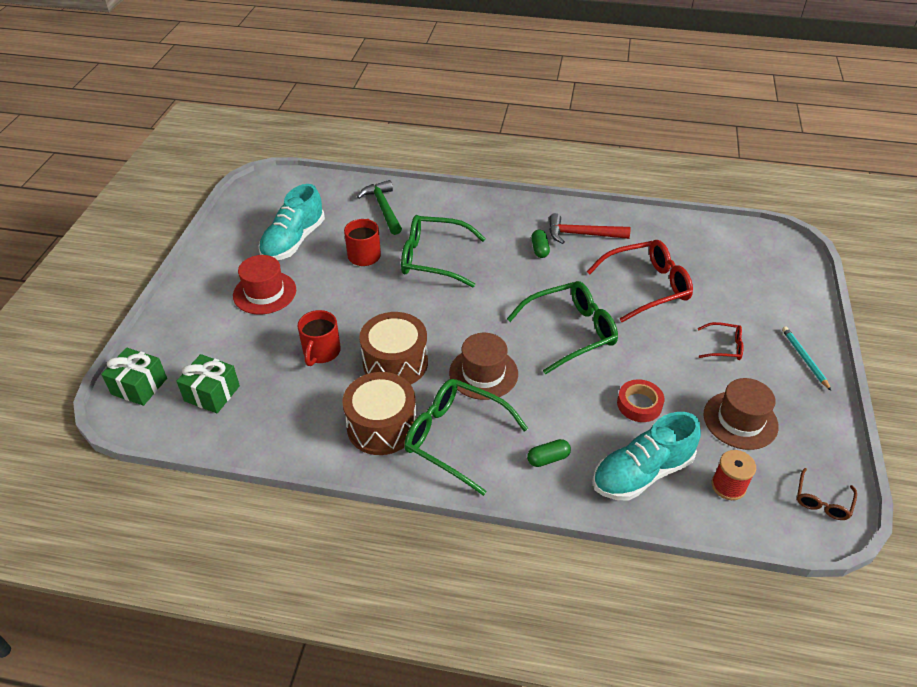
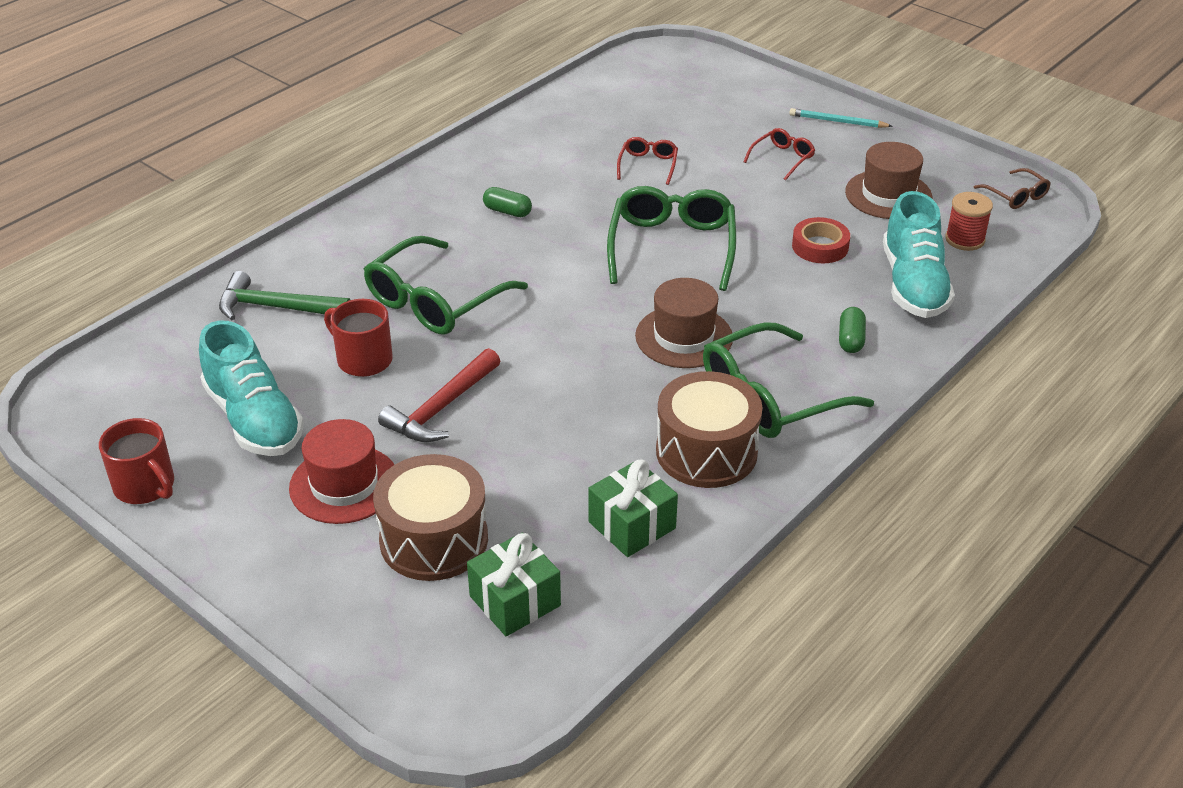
camera: 60 degrees left, 5 degrees down
(139, 386) = (429, 683): green gift -> green gift (632, 525)
(321, 352) = (525, 464): red mug -> red mug (145, 486)
(395, 363) = (605, 403): brown drum -> brown drum (434, 539)
(581, 234) = (513, 171): red hammer -> red hammer (441, 408)
(647, 286) = (648, 165): red glasses -> red glasses, size x0.50

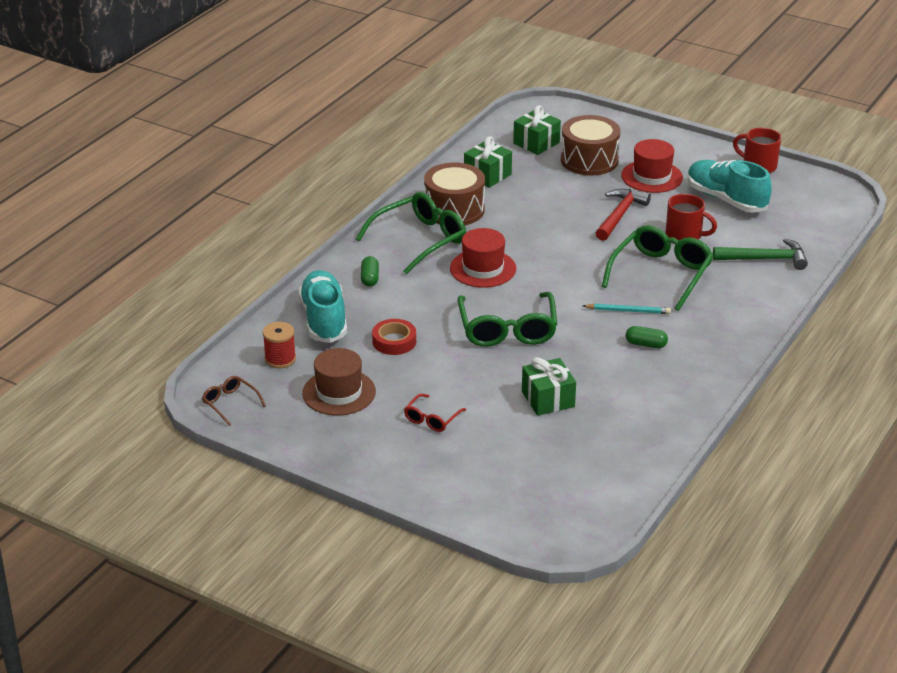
camera: 170 degrees right, 5 degrees down
(648, 165) = (548, 399): red glasses -> green gift
(684, 337) = (483, 268): brown hat -> red hat
(838, 121) = (383, 467): turquoise pencil -> turquoise pencil (628, 311)

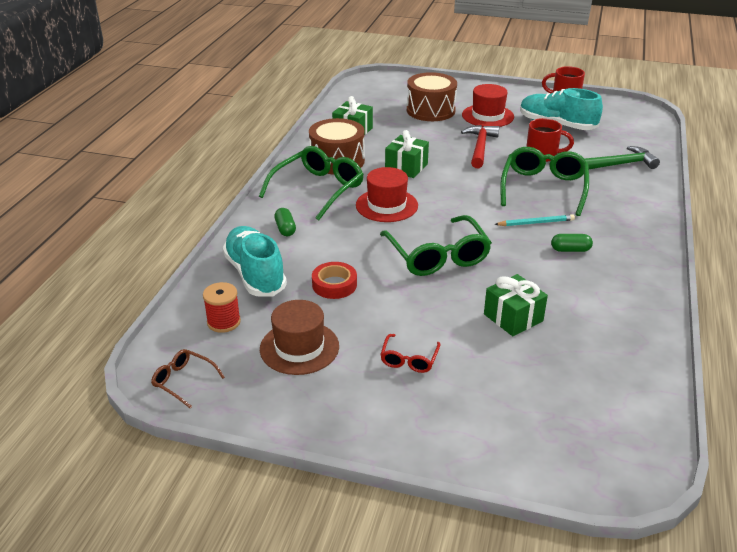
camera: 15 degrees left, 0 degrees up
(536, 143) = (381, 103): green gift -> green gift (406, 167)

